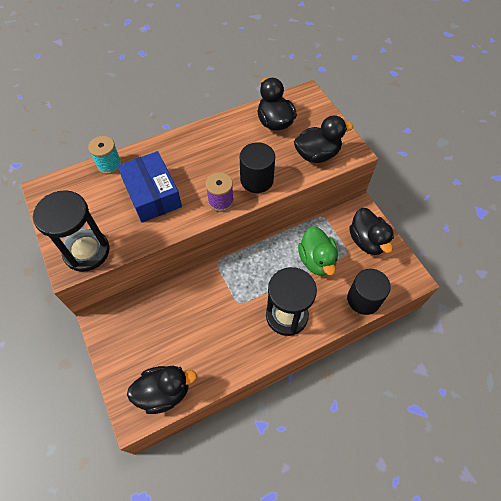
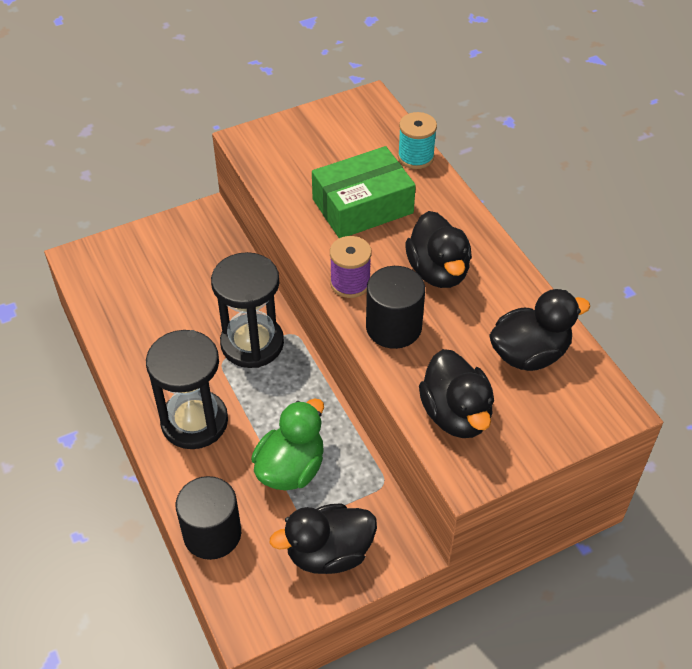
camera: 90 degrees right, 10 degrees down
(87, 251) = (268, 152): black hourglass -> black hourglass (252, 343)
(152, 194) = (362, 206): blue box -> green box
(164, 392) = (103, 285): black duck -> black duck (438, 271)
(316, 260) = (291, 468): green duck -> green duck turned 135 degrees clockwise

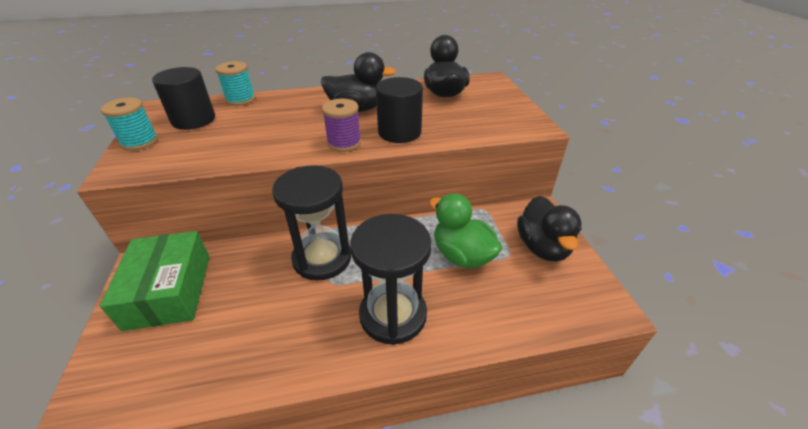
camera: 75 degrees left, 10 degrees down
(212, 534) = (522, 319): black cylinder -> black cylinder (194, 120)
(296, 127) = (140, 142): none -> turquoise spool
(362, 206) = (268, 126): green box -> green box (169, 290)
(456, 414) = (486, 122): black duck -> none

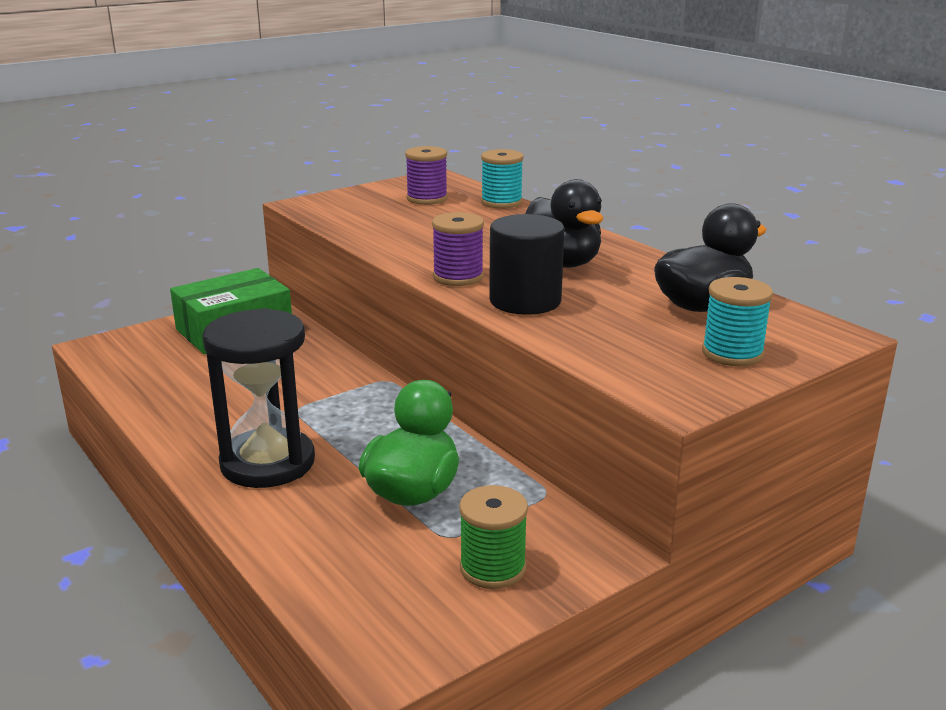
camera: 65 degrees right, 15 degrees down
(140, 142) = (359, 194): turquoise spool -> turquoise spool (732, 353)
(194, 120) = (427, 198): black cylinder -> purple spool
(322, 258) = (334, 392): black hourglass -> none
(542, 247) = (492, 568): black duck -> green spool

